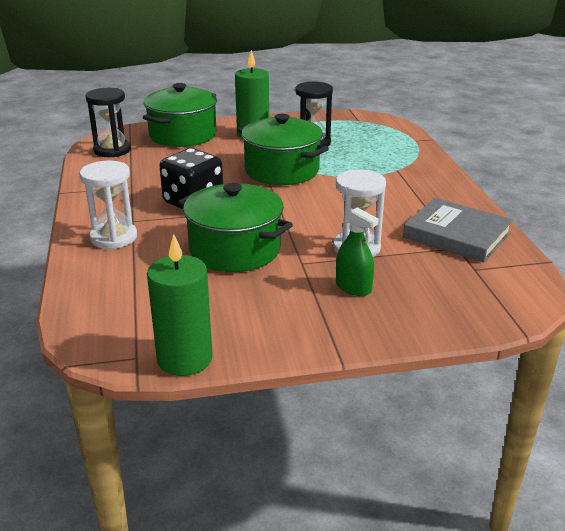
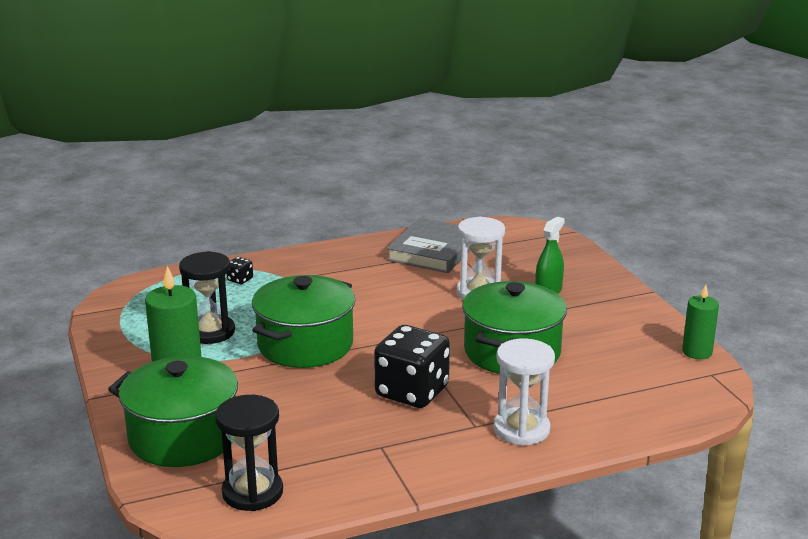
camera: 100 degrees left, 5 degrees down
(184, 359) = (697, 352): green candle -> green candle, size x0.63
(396, 153) = (240, 280): none -> black dice

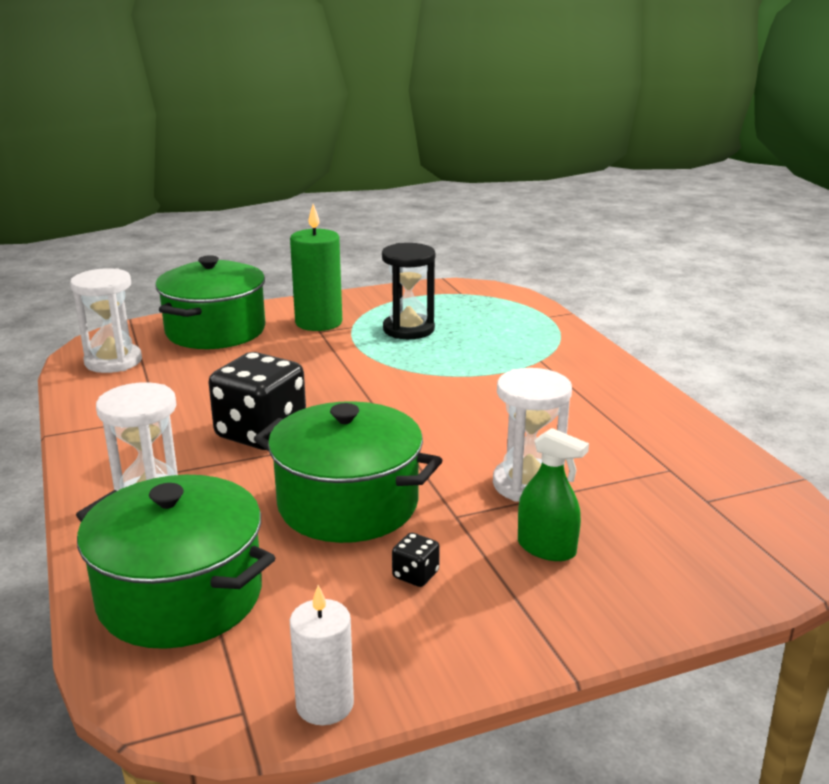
camera: 90 degrees right, 0 degrees up
(240, 280) = (531, 336): black dice -> black dice (415, 575)
(252, 492) = (113, 361): black hourglass -> white hourglass
(305, 345) = (378, 374): green pot -> green pot (180, 596)
(433, 251) = (661, 450): grey book -> none
(697, 352) = (325, 704): green candle -> white candle

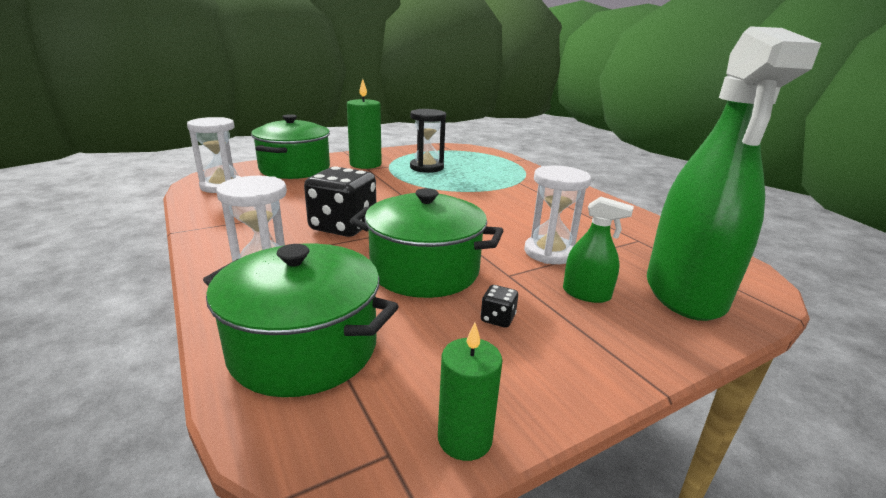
camera: 10 degrees left, 0 degrees up
(325, 704) = (464, 438): white candle -> green candle
(685, 552) = (684, 292): none -> green spray bottle

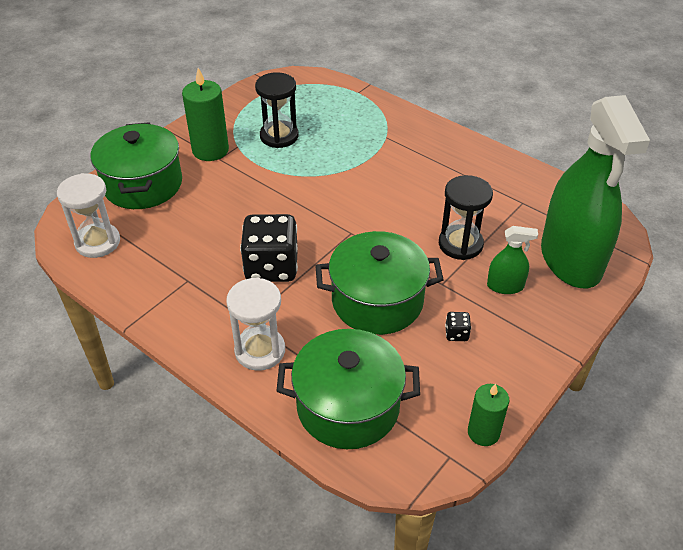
camera: 20 degrees left, 20 degrees up
(550, 252) = (460, 244): white hourglass -> black hourglass

